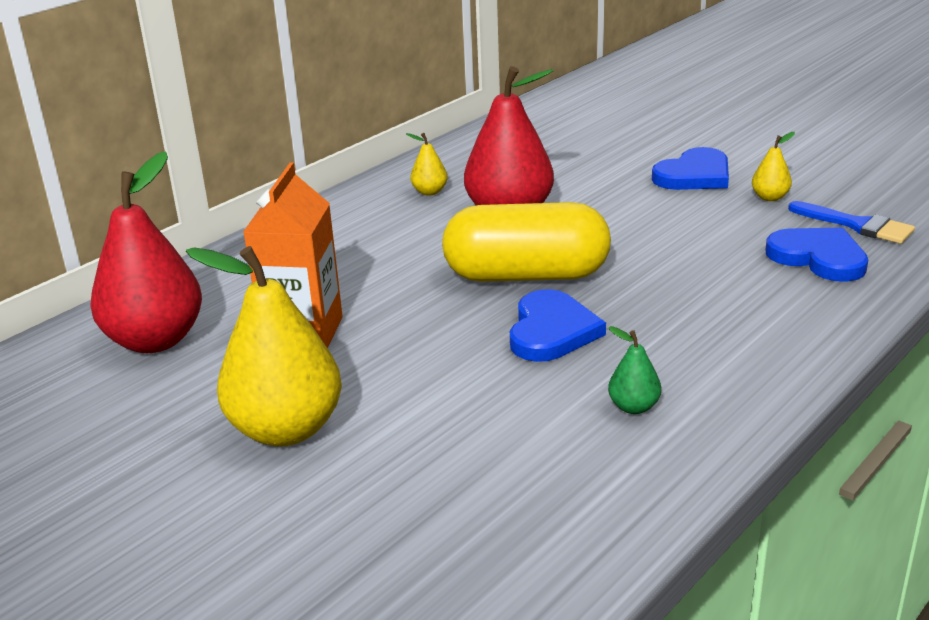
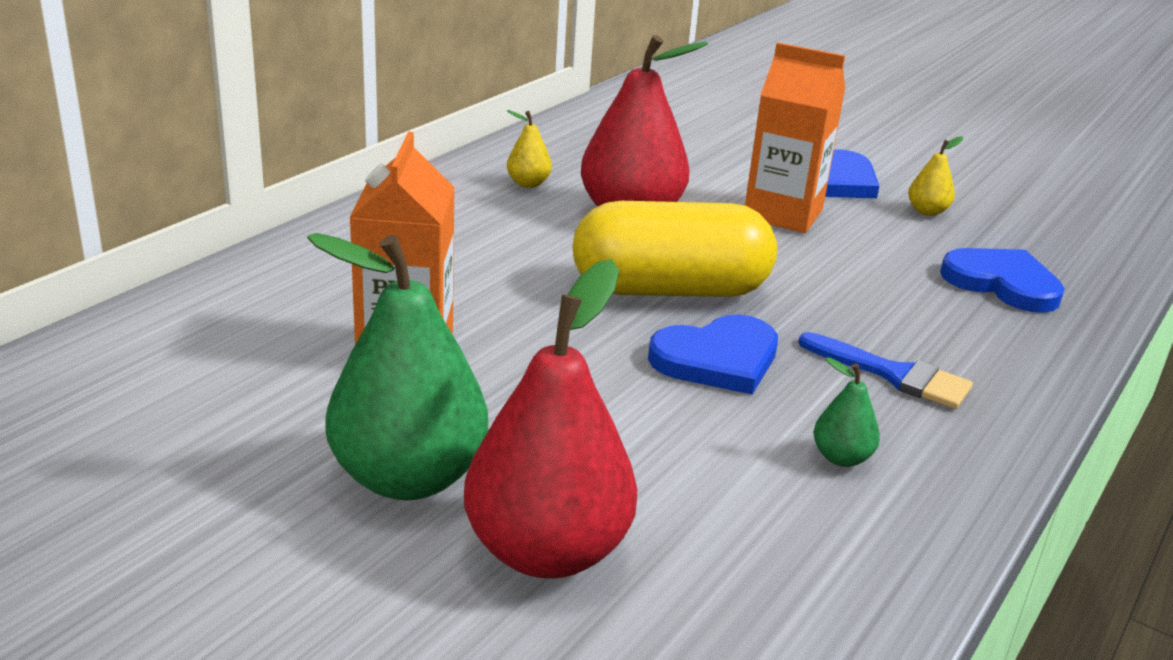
camera: 10 degrees left, 0 degrees up
(155, 340) = (210, 354): red pear -> red pear (547, 551)
(286, 429) = (408, 477): yellow pear -> green pear
(551, 331) = (717, 359): blue heart -> blue heart turned 60 degrees clockwise
(640, 206) = (783, 214): none -> orange carton
(857, 225) = (1033, 248): blue brush -> blue brush (894, 375)

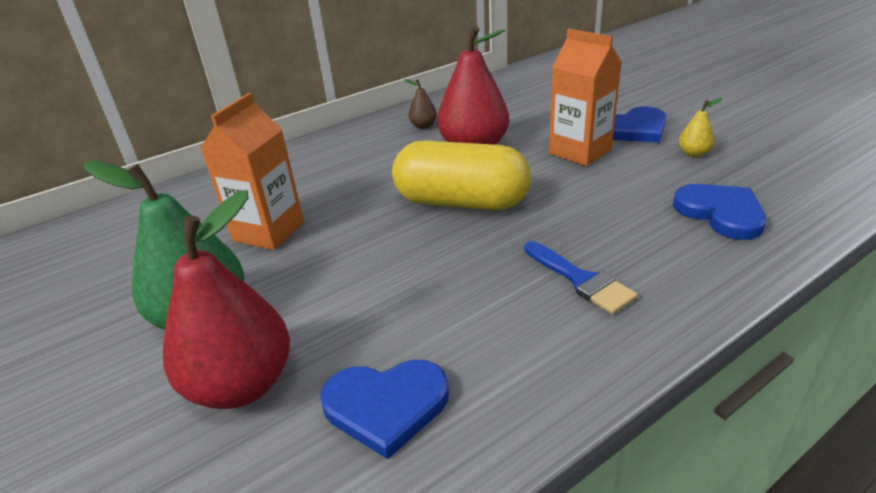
camera: 25 degrees right, 5 degrees up
(528, 183) = (423, 126): yellow pear -> brown pear
(717, 359) = (457, 255): blue heart -> blue heart (386, 406)
(841, 457) = (494, 343): green pear -> none

